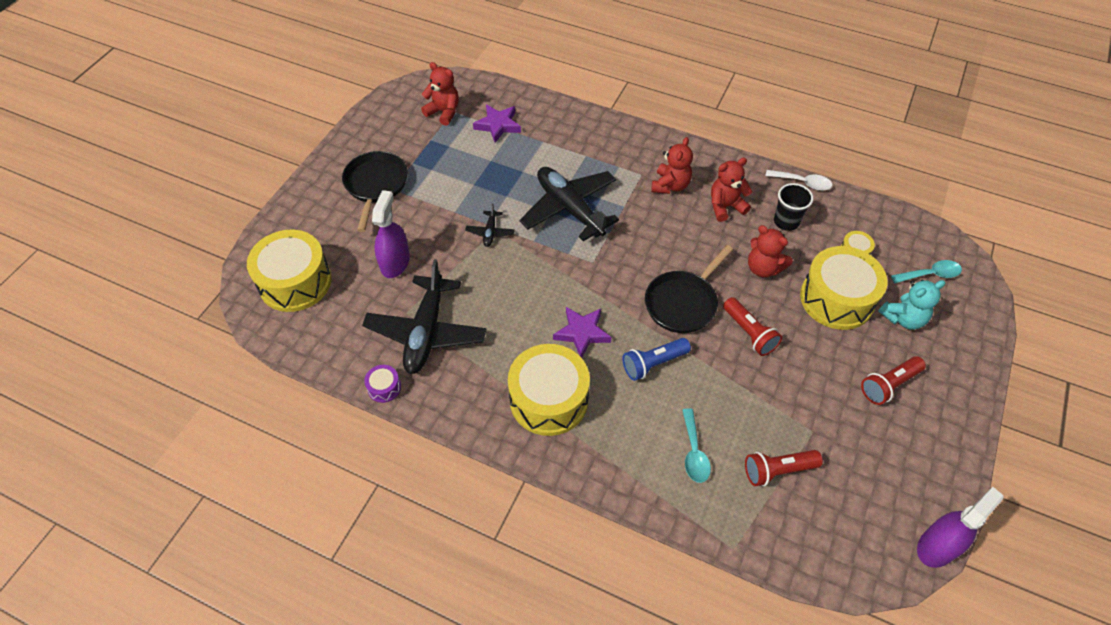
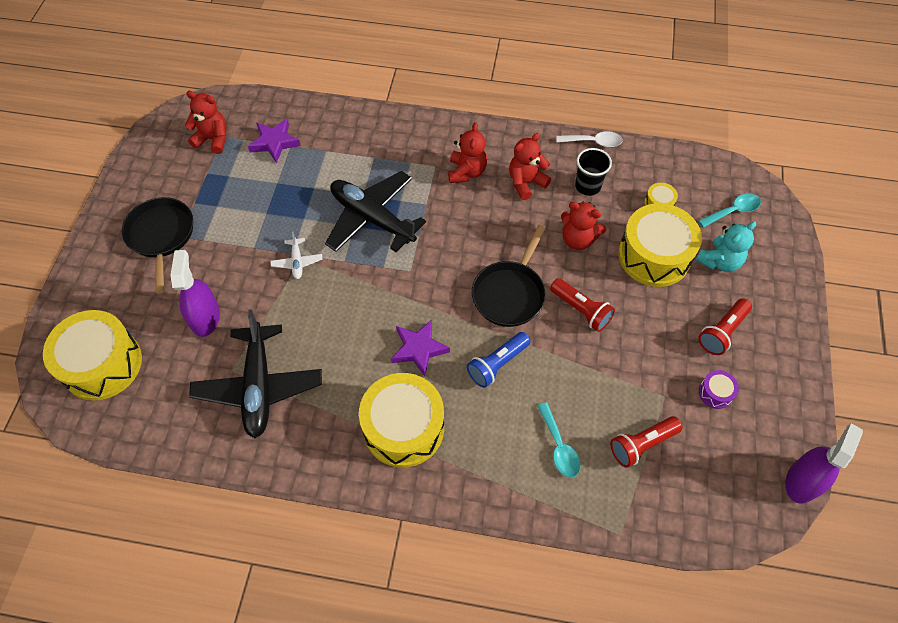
camera: 15 degrees left, 5 degrees up
(384, 388) = (230, 458): purple drum -> purple drum (715, 393)
(490, 232) = (297, 262): black plane -> white plane

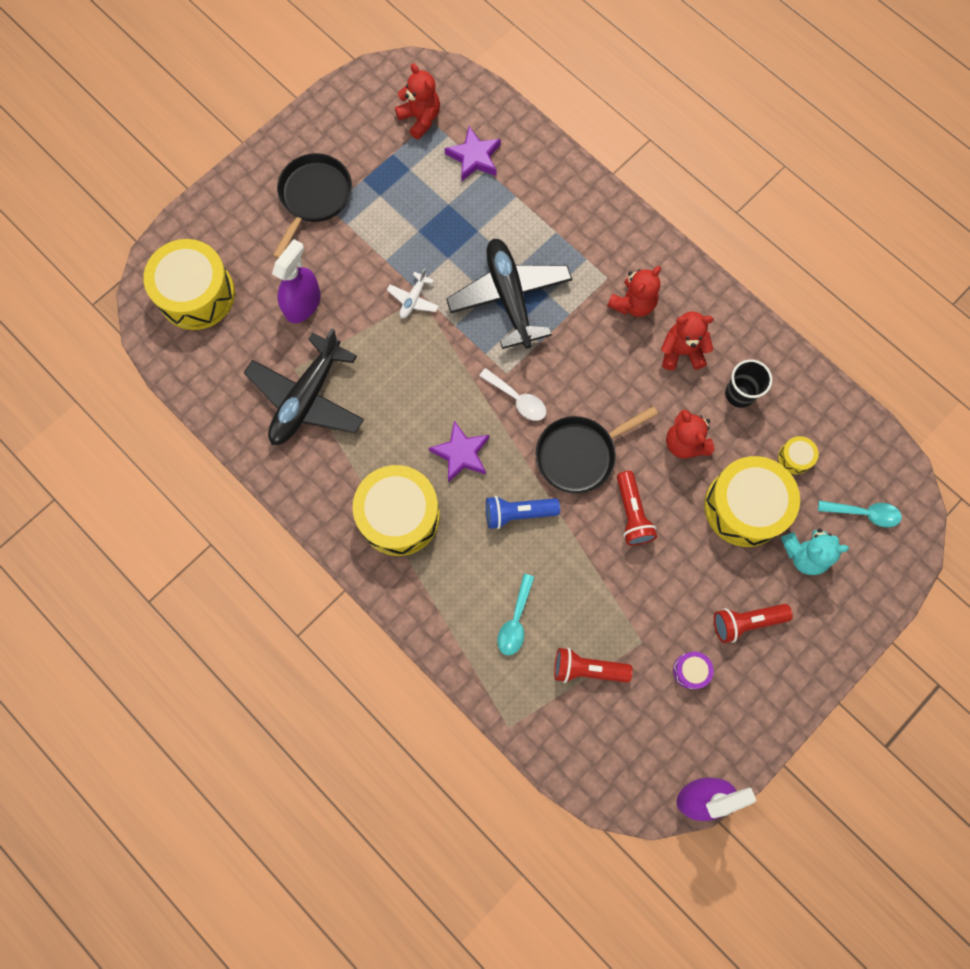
camera: 35 degrees right, 15 degrees up
(593, 142) = (785, 350): white spoon -> white spoon (517, 399)

